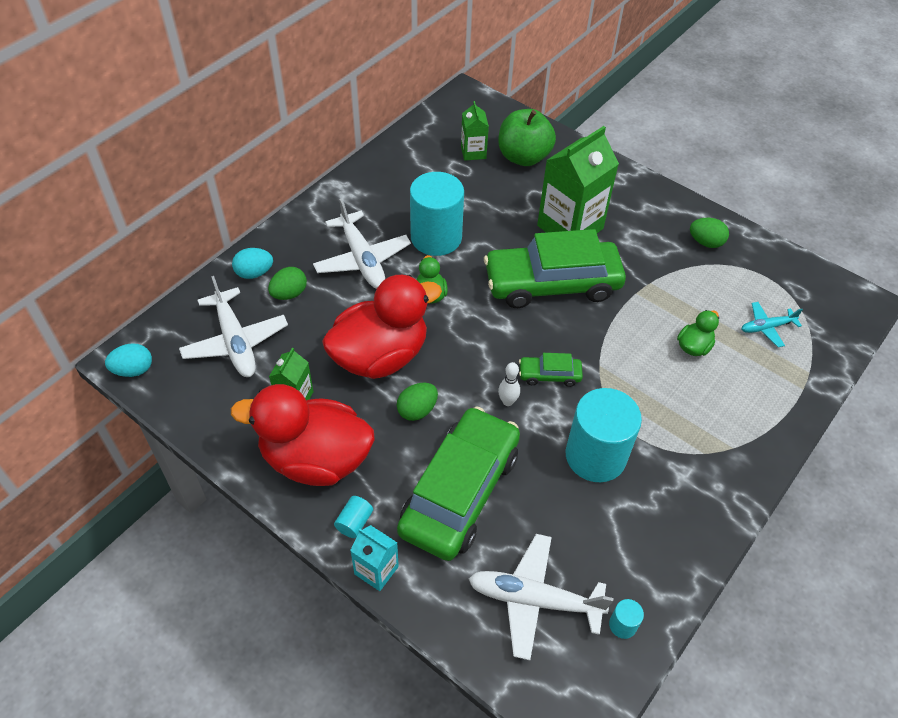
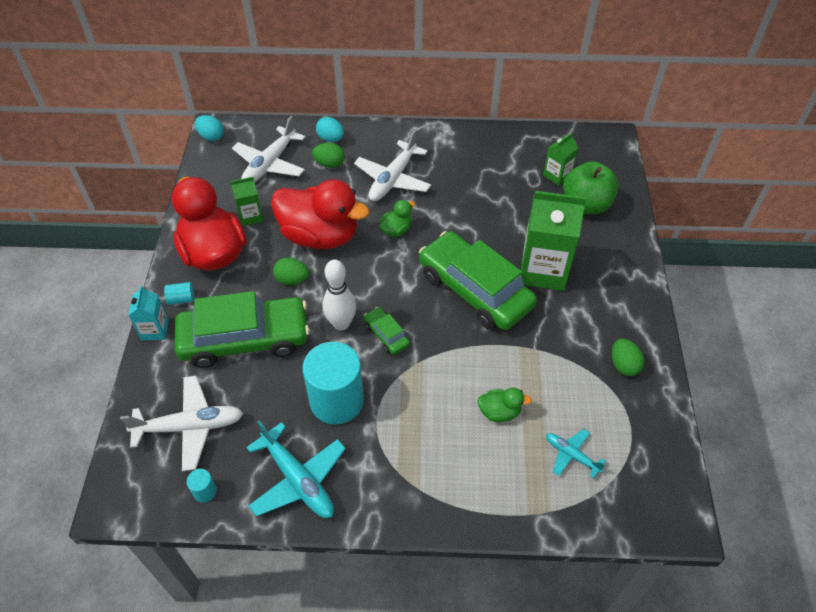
camera: 55 degrees right, 0 degrees up
(436, 237) = (451, 203): turquoise cylinder -> none
(507, 401) = (341, 324): white bowling pin -> white bowling pin, size x1.78
(534, 599) = (190, 427): white plane -> white plane turned 105 degrees clockwise
(662, 536) = (298, 480): none -> turquoise plane

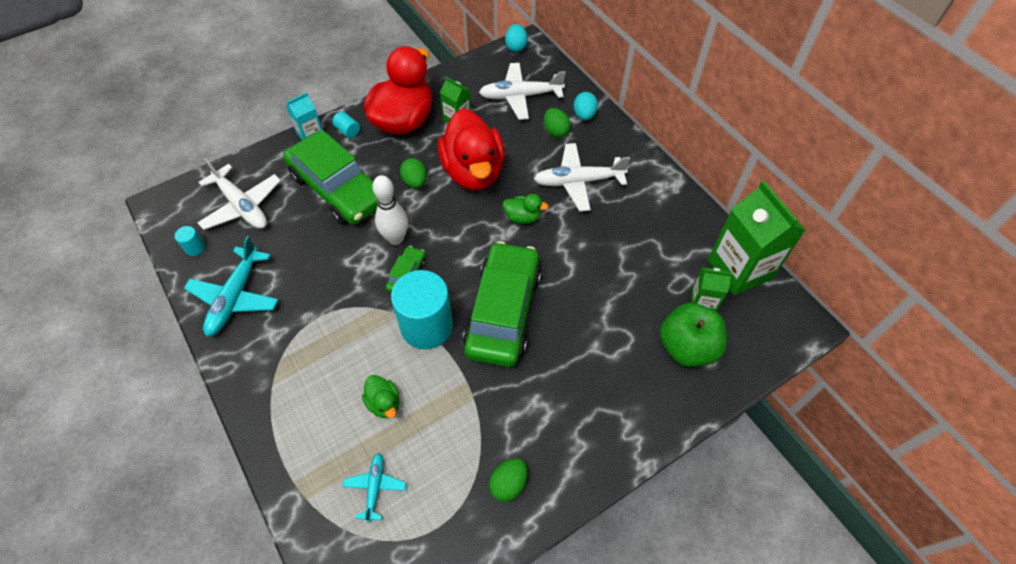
camera: 55 degrees right, 5 degrees up
(336, 401) = (320, 279): turquoise cylinder -> turquoise cylinder (426, 326)
(543, 270) = (570, 354): green carton -> green carton (739, 269)

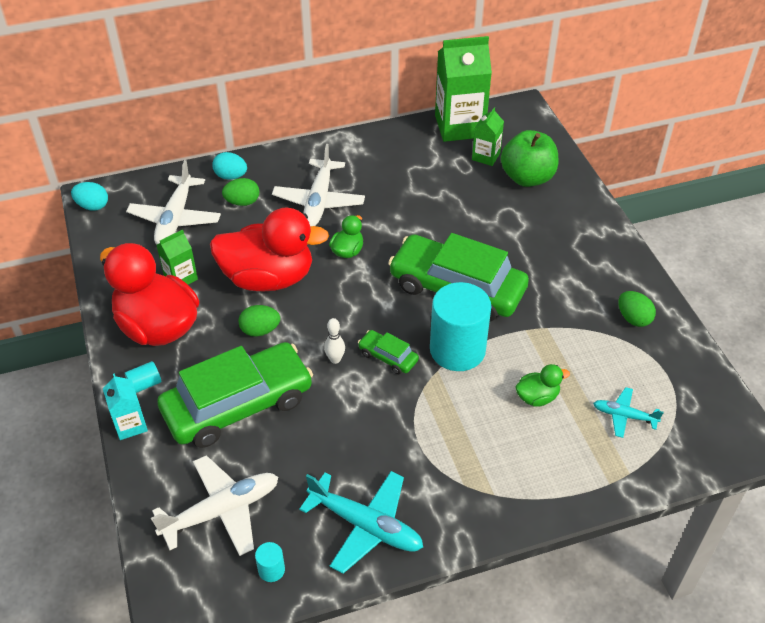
camera: 75 degrees left, 10 degrees down
(396, 238) = (335, 359): white bowling pin -> white bowling pin, size x0.56

